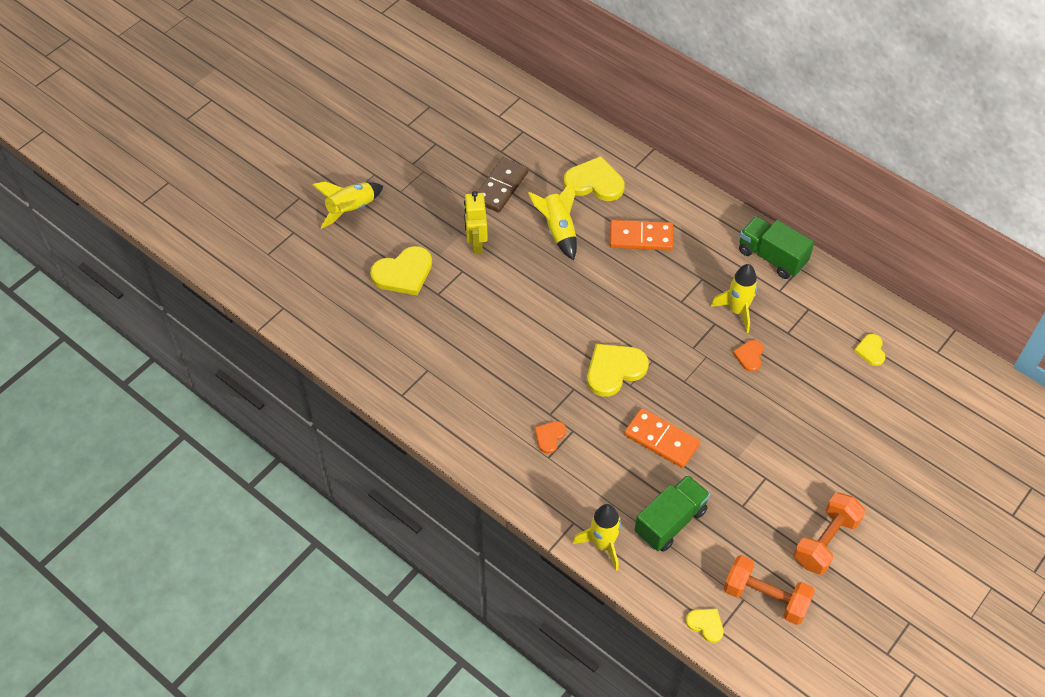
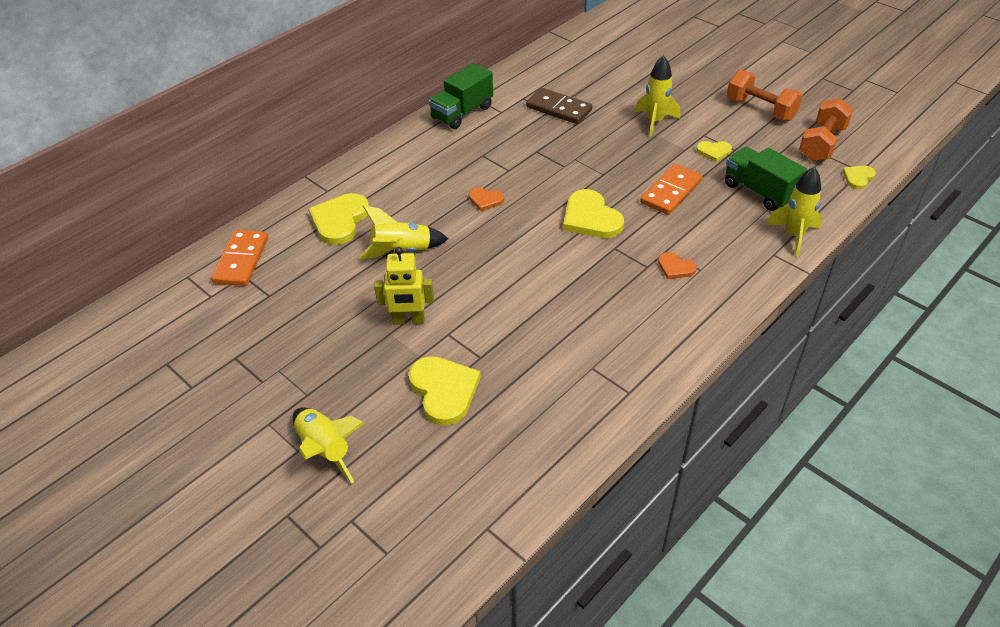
camera: 85 degrees left, 10 degrees down
(501, 187) = (326, 297): brown domino -> brown domino (558, 109)
(641, 237) = (423, 191): orange domino -> orange domino (241, 260)
(737, 311) = (522, 137): yellow rocket -> yellow rocket (655, 121)
(749, 356) = (574, 134): orange heart -> orange heart (485, 200)
(871, 350) = (569, 71): yellow heart -> yellow heart (714, 151)

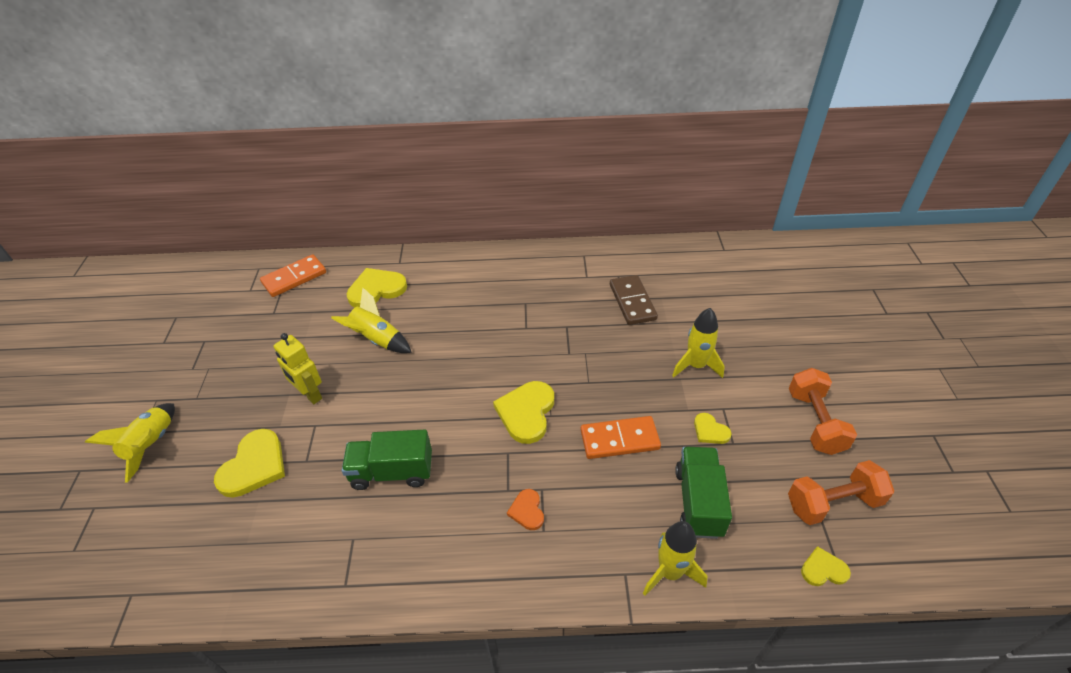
camera: 45 degrees right, 0 degrees up
(462, 113) = (558, 260): green truck -> green truck (392, 472)
(485, 200) = (478, 340): orange heart -> none

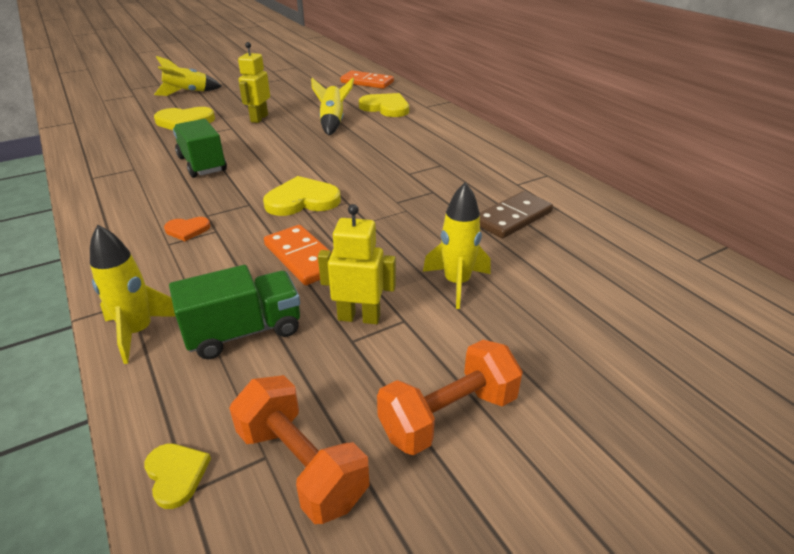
camera: 60 degrees right, 10 degrees down
(527, 511) = (187, 230): orange heart -> orange heart turned 150 degrees counterclockwise
(710, 431) = (359, 317): yellow heart -> yellow robot

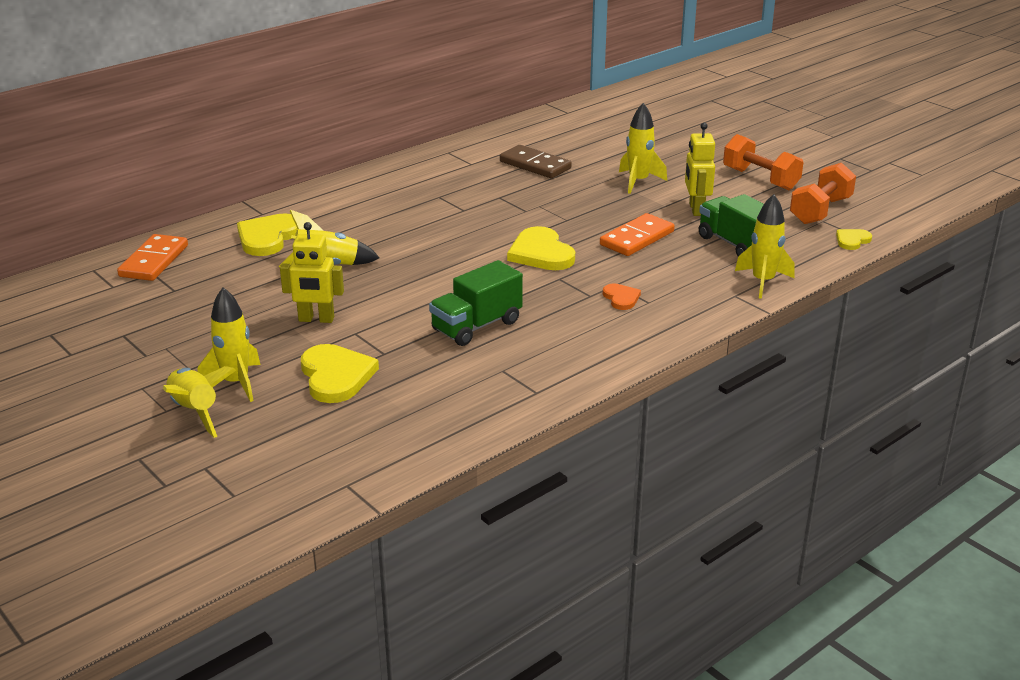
camera: 100 degrees left, 5 degrees down
(205, 100) = (236, 383): none -> yellow rocket

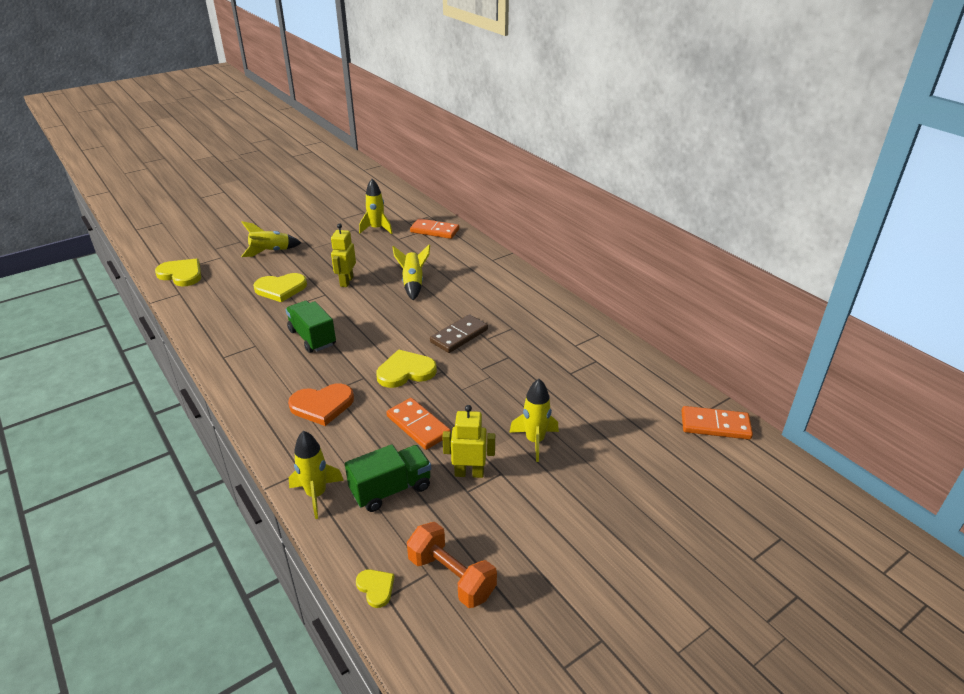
camera: 95 degrees right, 5 degrees up
(236, 383) = (290, 261): yellow rocket -> yellow rocket (377, 229)
(268, 237) = (457, 263): yellow heart -> yellow heart (181, 274)
(535, 165) = (572, 379): brown domino -> brown domino (459, 336)
(588, 111) = (715, 425): none -> orange domino
(621, 298) = (322, 405): orange heart -> orange heart, size x1.87
(760, 179) = (538, 539): orange dumbbell -> none

